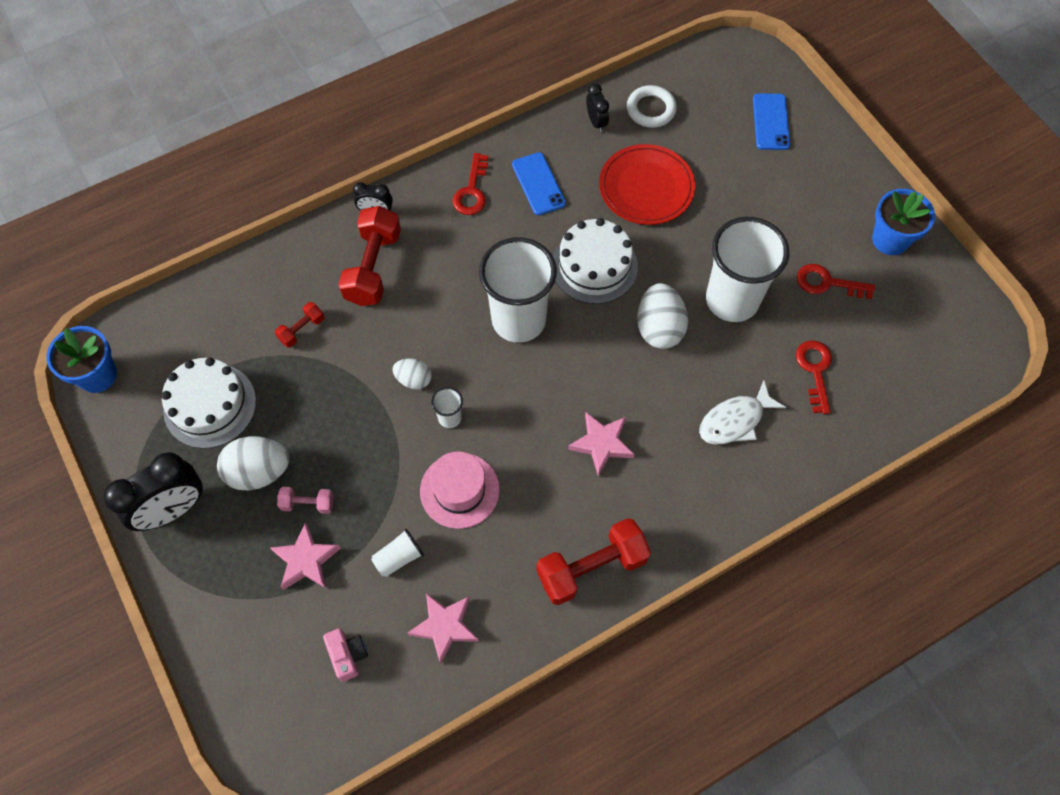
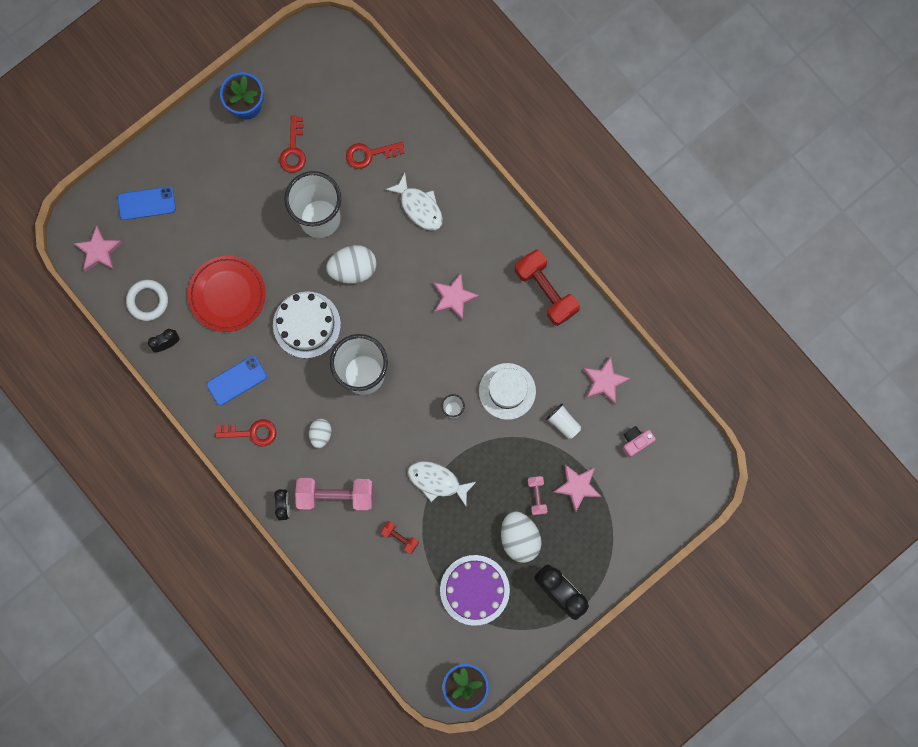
camera: 100 degrees left, 15 degrees up
(210, 405) = (474, 590): white cake -> purple cake
(360, 383) = (437, 481): none -> white fish
(373, 267) = (336, 496): red dumbbell -> pink dumbbell
(414, 379) = (427, 442): white egg -> white egg (321, 434)
(459, 490) = (507, 391): pink hat -> white hat
(717, 71) = (99, 251): none -> pink star

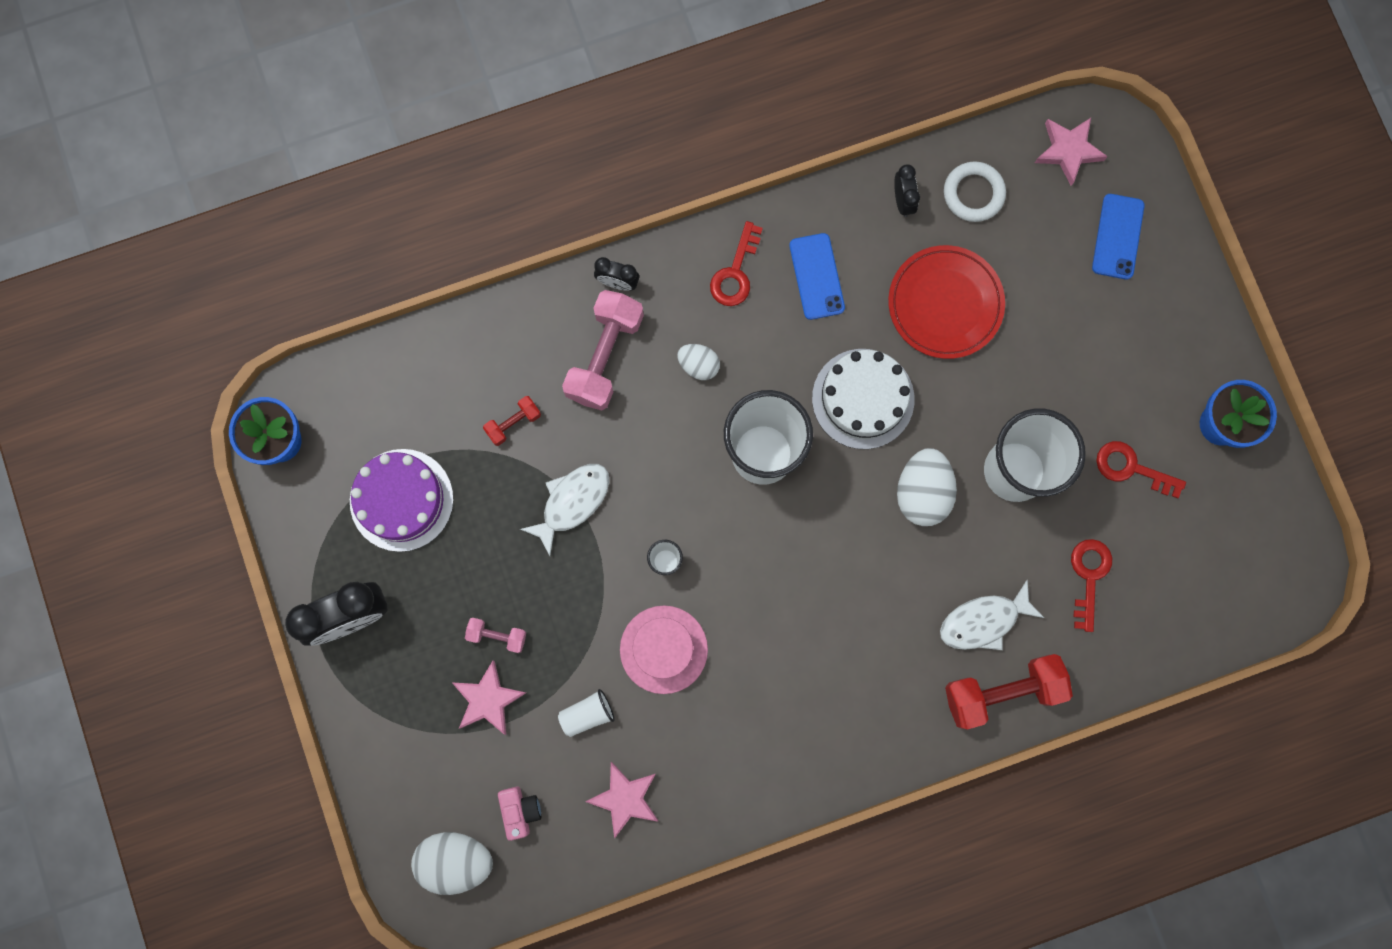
camera: 110 degrees right, 0 degrees up
(454, 297) = (829, 623): pink star -> none
(507, 391) = (663, 649): white hat -> pink hat
(519, 538) = (448, 589): white egg -> white egg (456, 860)
(545, 291) = (791, 762): red dumbbell -> red dumbbell (1002, 691)

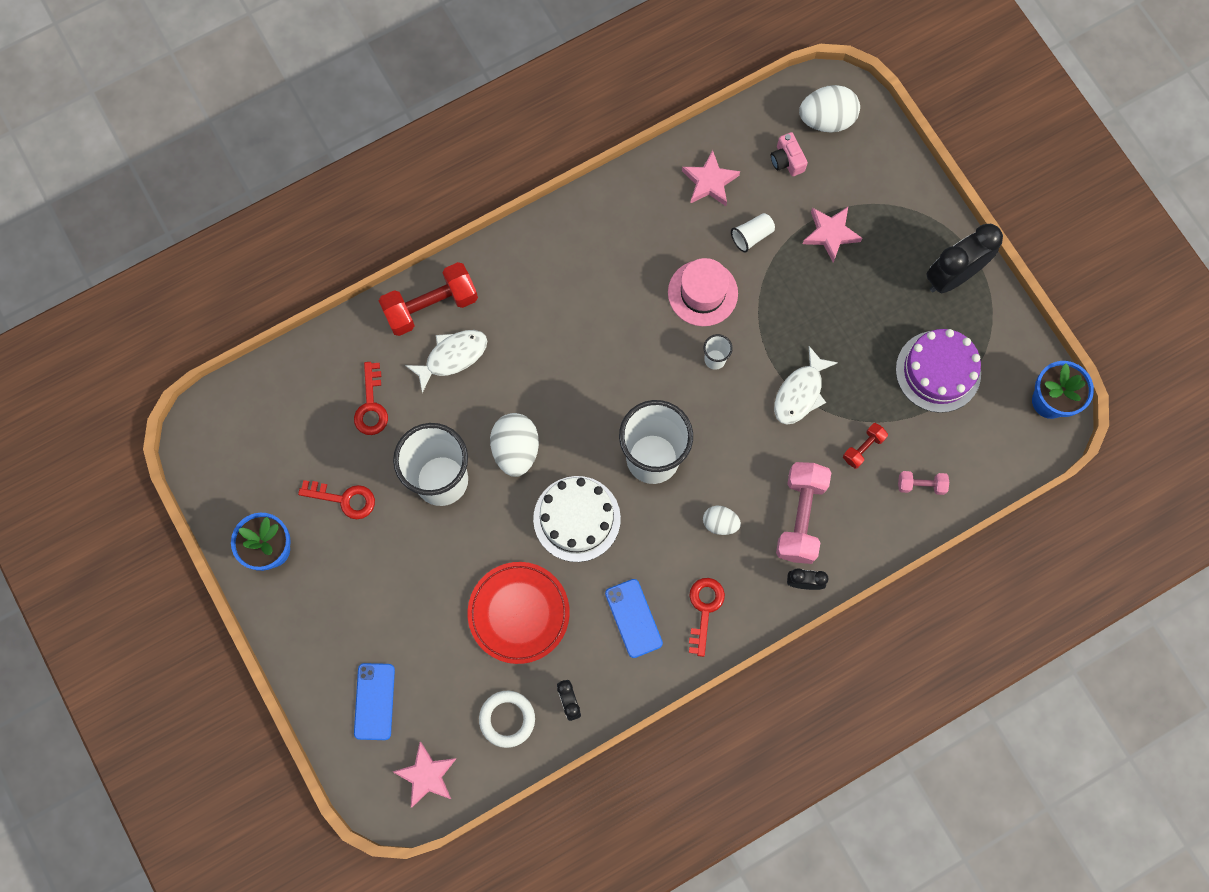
camera: 170 degrees right, 5 degrees down
(497, 635) = (835, 281): pink dumbbell -> pink dumbbell (921, 485)

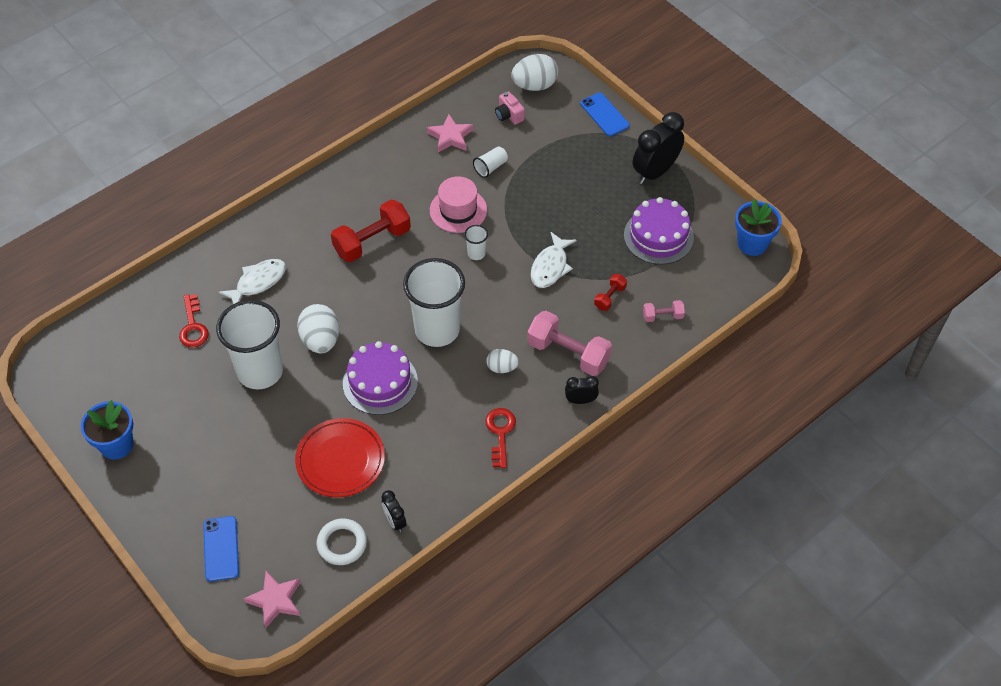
camera: 10 degrees left, 20 degrees down
(344, 499) = (177, 398): red key -> none
(431, 306) = (235, 250): red dumbbell -> red dumbbell (372, 241)
(577, 518) = (380, 382): white cake -> purple cake
(633, 618) = (440, 449): blue phone -> blue phone (604, 114)
(800, 517) = (568, 353): pink dumbbell -> pink dumbbell turned 60 degrees counterclockwise
(830, 234) = (553, 157): pink star -> none

